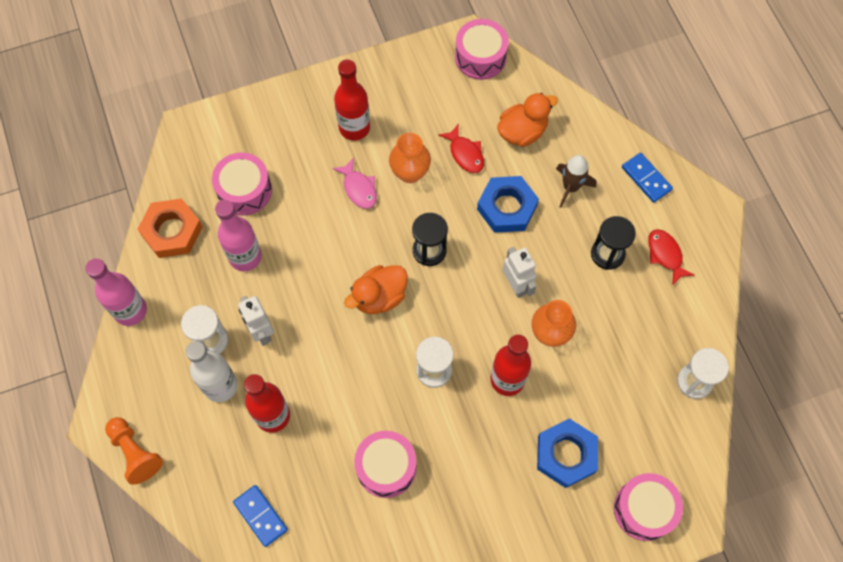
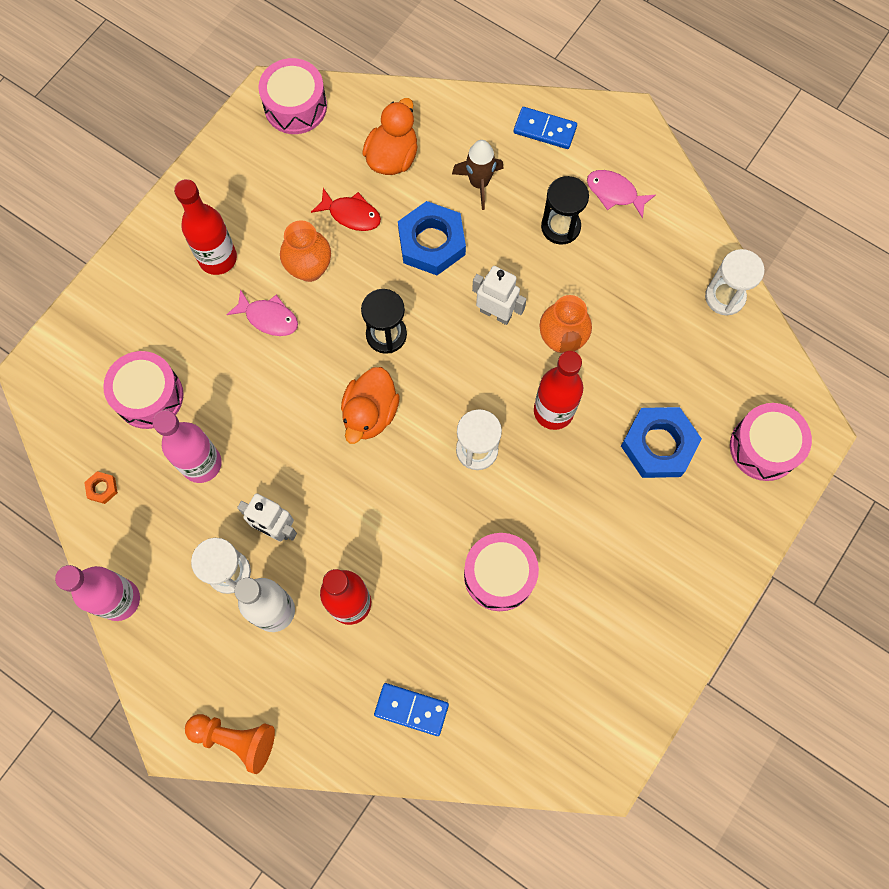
camera: 35 degrees left, 5 degrees up
(172, 231) = (102, 488): orange nut -> orange nut, size x0.42
(665, 255) = (614, 193): red fish -> pink fish

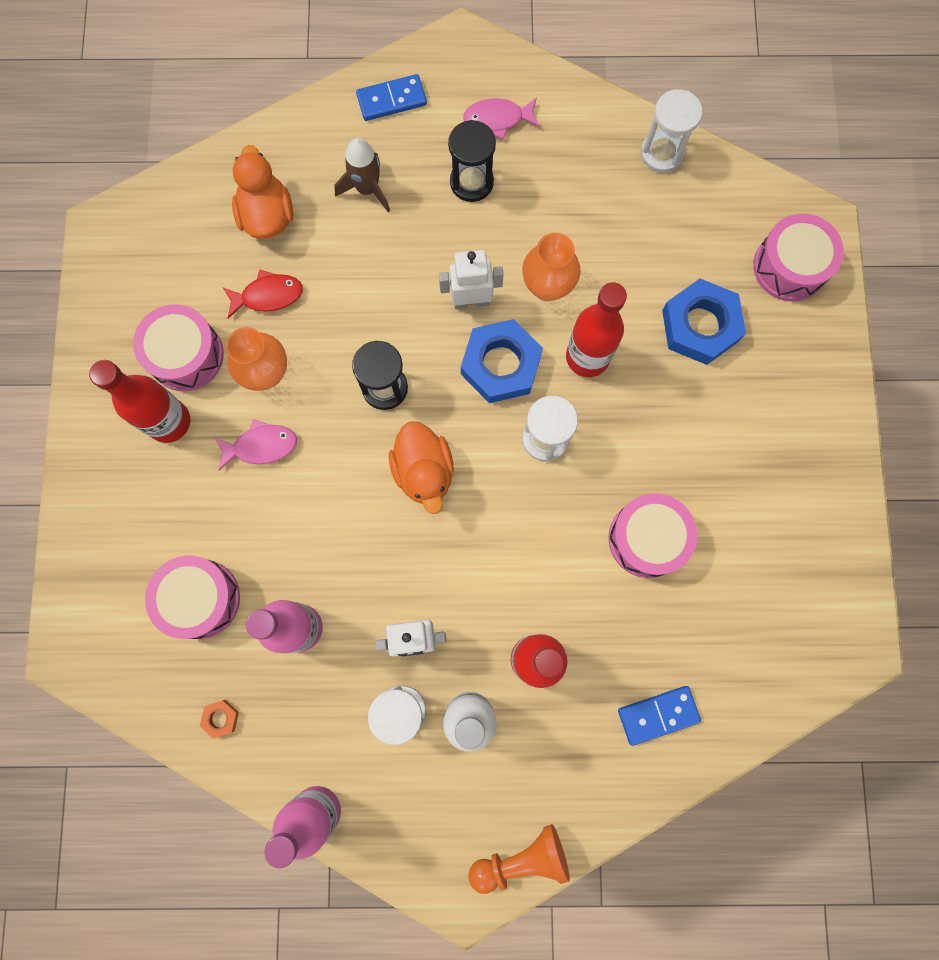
camera: 35 degrees left, 5 degrees up
(295, 106) = (136, 225): pink drum -> pink drum (186, 355)
(431, 242) = (364, 273): blue nut -> blue nut (501, 365)

